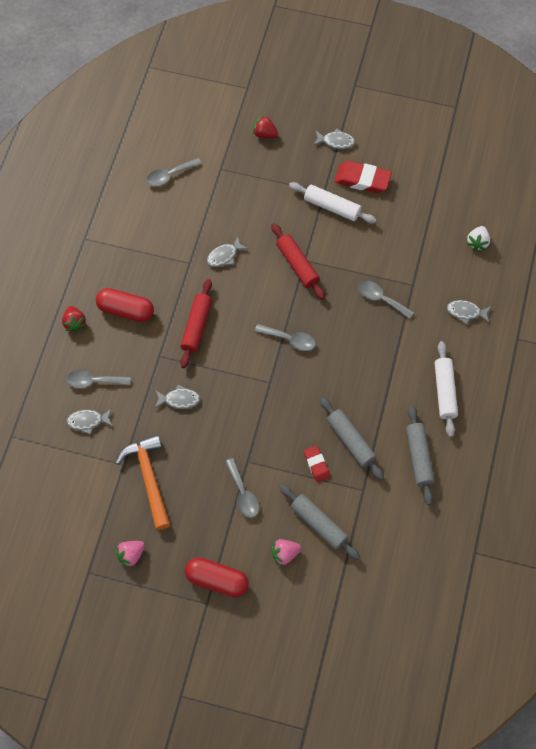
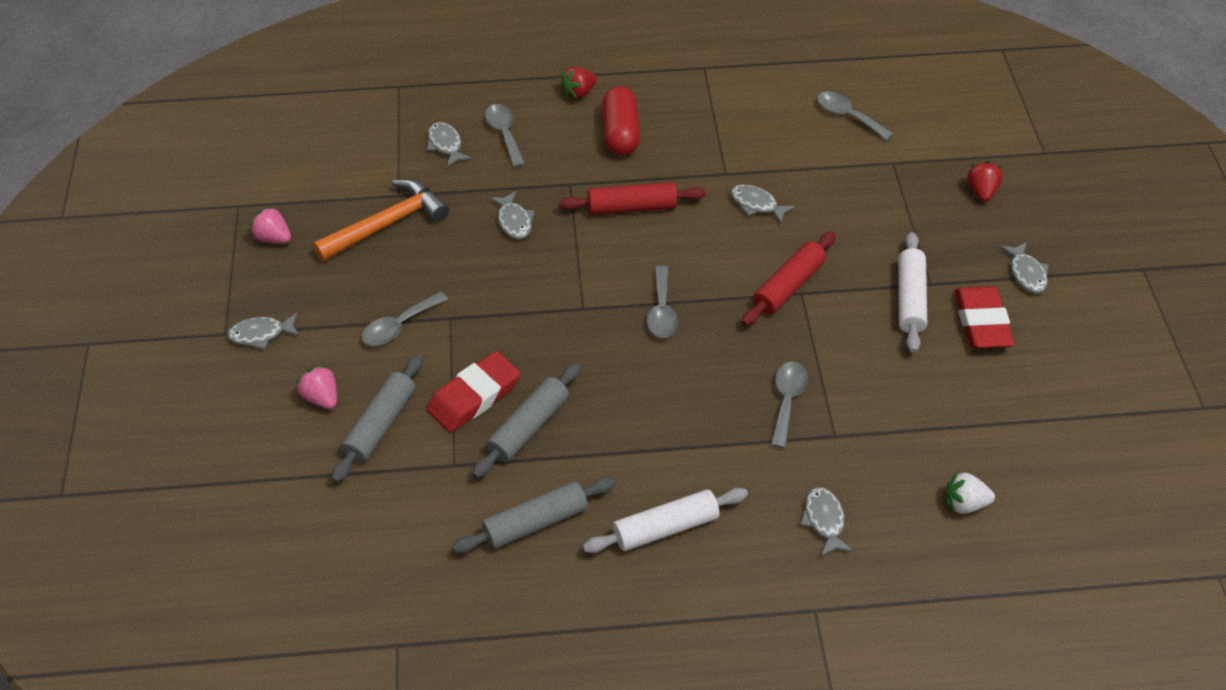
camera: 70 degrees right, 15 degrees down
(217, 580) = (261, 334): red capsule -> grey fish
(316, 464) = (474, 396): red eraser -> red eraser, size x1.71

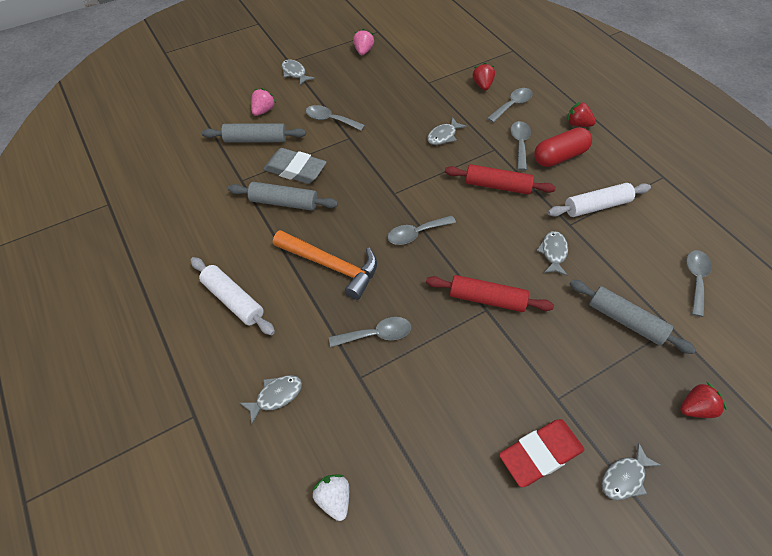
camera: 65 degrees right, 5 degrees up
(387, 224) = (403, 86): orange hammer -> orange hammer (331, 266)
(446, 145) = (482, 85): grey fish -> red strawberry
(474, 396) = (295, 170): red eraser -> grey eraser
(535, 523) = (213, 232): grey rolling pin -> grey rolling pin (625, 321)
(577, 157) = (520, 144): none -> grey spoon
(632, 207) = (497, 186): red rolling pin -> red rolling pin turned 45 degrees counterclockwise
(910, 299) = (529, 388): white rolling pin -> white rolling pin (596, 206)

